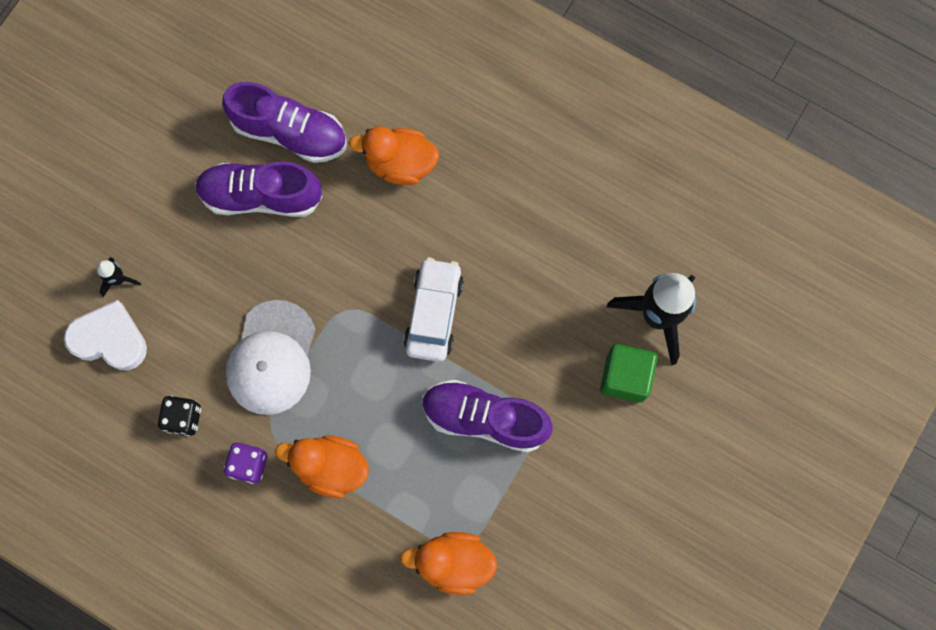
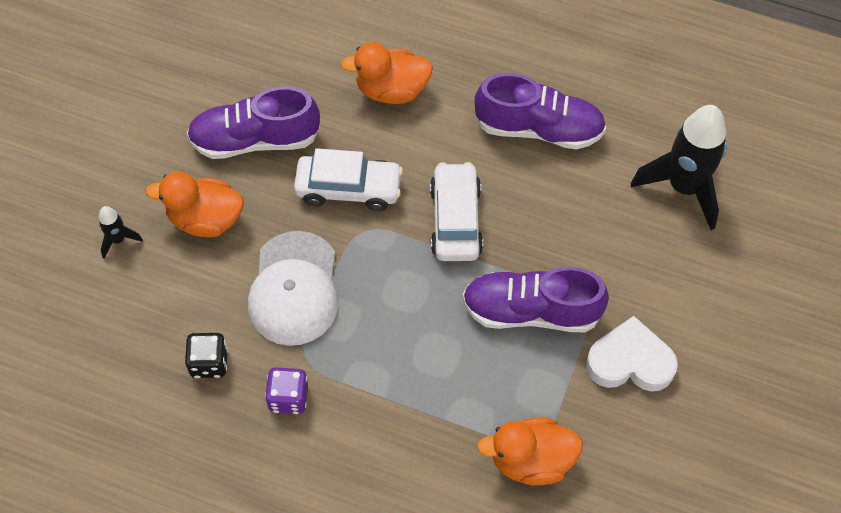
camera: 10 degrees left, 15 degrees down
(110, 339) = (117, 298): white heart -> white heart (630, 361)
(290, 132) = (274, 79): purple shoe -> purple shoe (539, 128)
(330, 467) = (377, 386): orange duck -> orange duck (205, 219)
(340, 263) = (349, 188): none -> white car
(625, 377) = (667, 248): green cube -> none

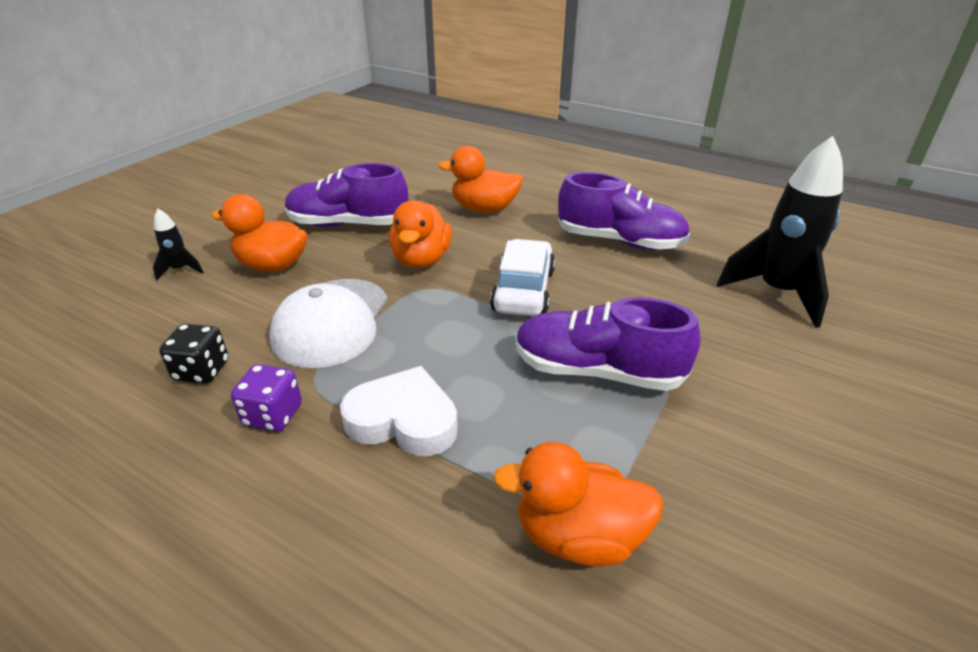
camera: 10 degrees right, 25 degrees down
(349, 188) = (421, 260): white car -> orange duck
(630, 361) = (727, 436): white heart -> white heart (403, 420)

